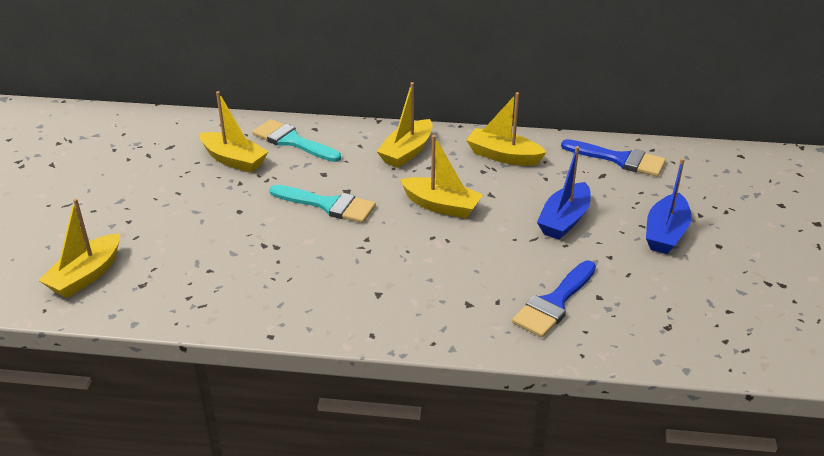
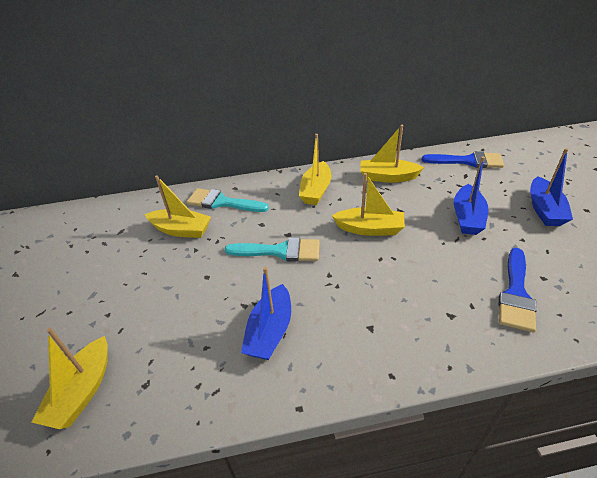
camera: 15 degrees left, 5 degrees up
(277, 272) = (270, 331): none -> blue boat

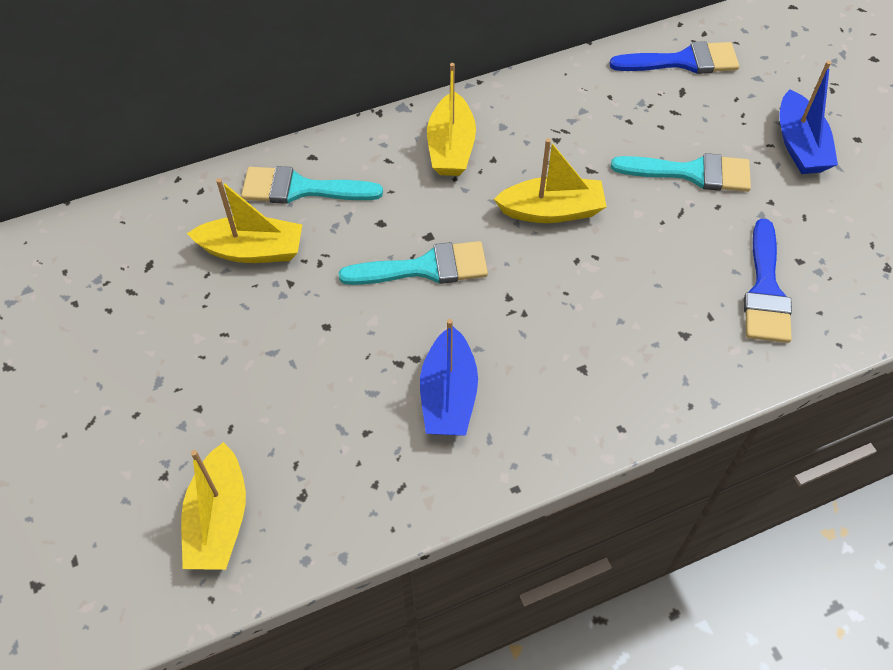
camera: 15 degrees left, 15 degrees up
(387, 177) = (561, 108): yellow boat -> none
(467, 217) = (692, 173): blue boat -> turquoise brush

